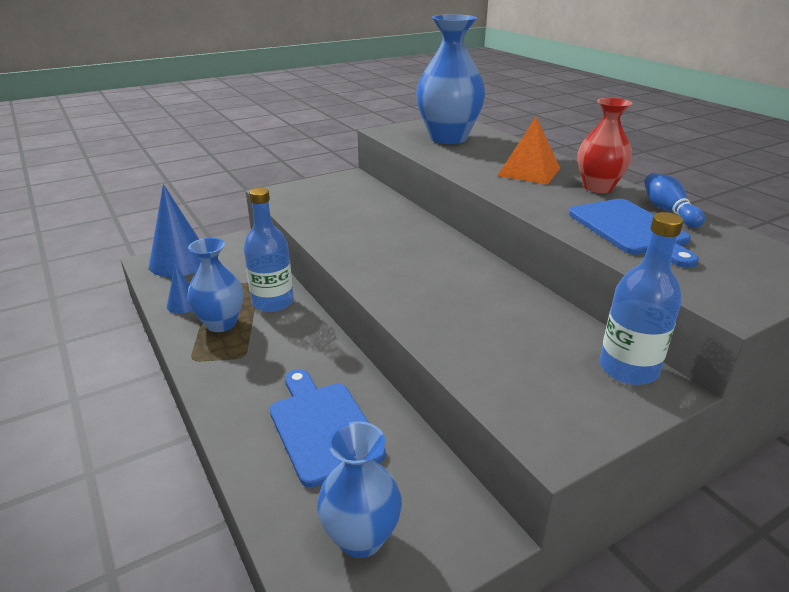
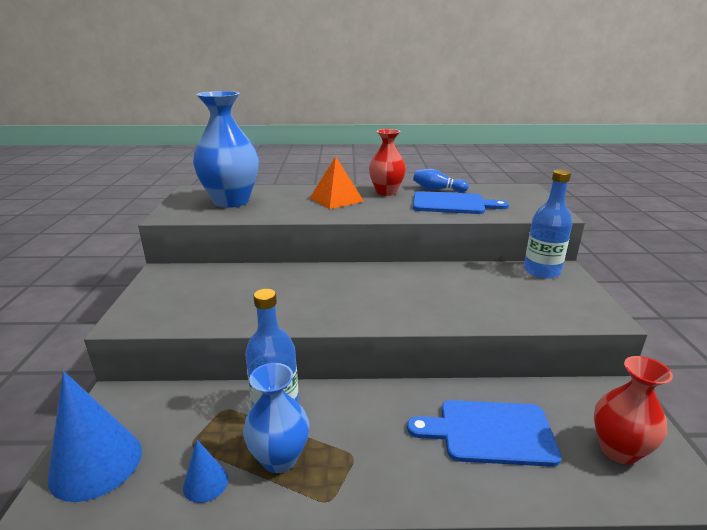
camera: 60 degrees left, 5 degrees down
(361, 538) = (618, 450): blue vase -> red vase

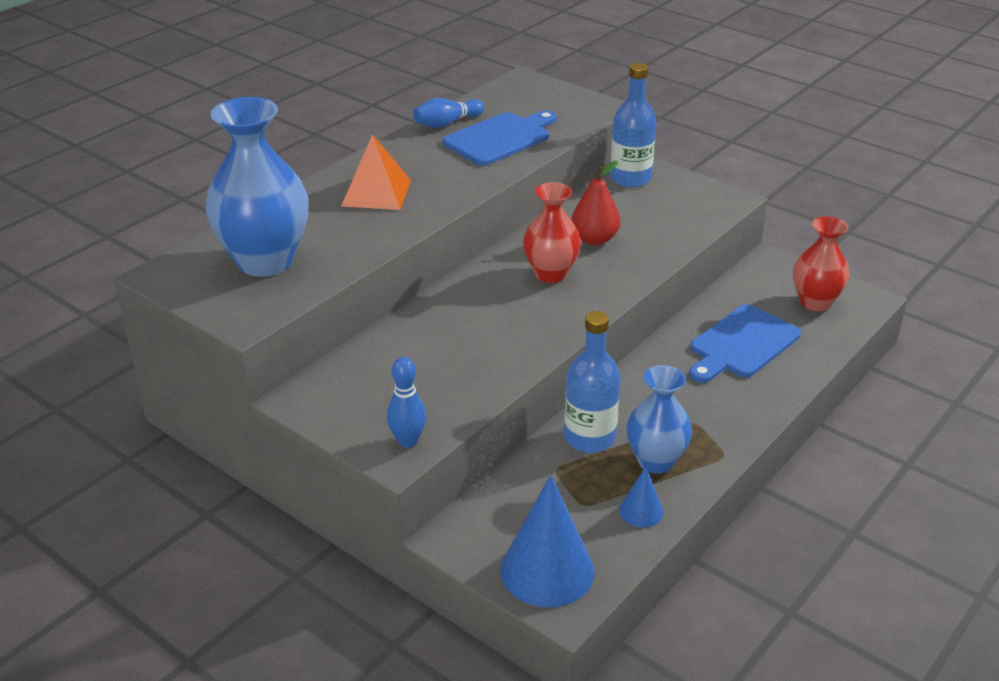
camera: 50 degrees left, 10 degrees up
(144, 318) = (408, 441): none -> blue bowling pin
(386, 192) = (405, 154): red vase -> red vase (550, 274)
(450, 288) = (594, 239): none -> red pear

